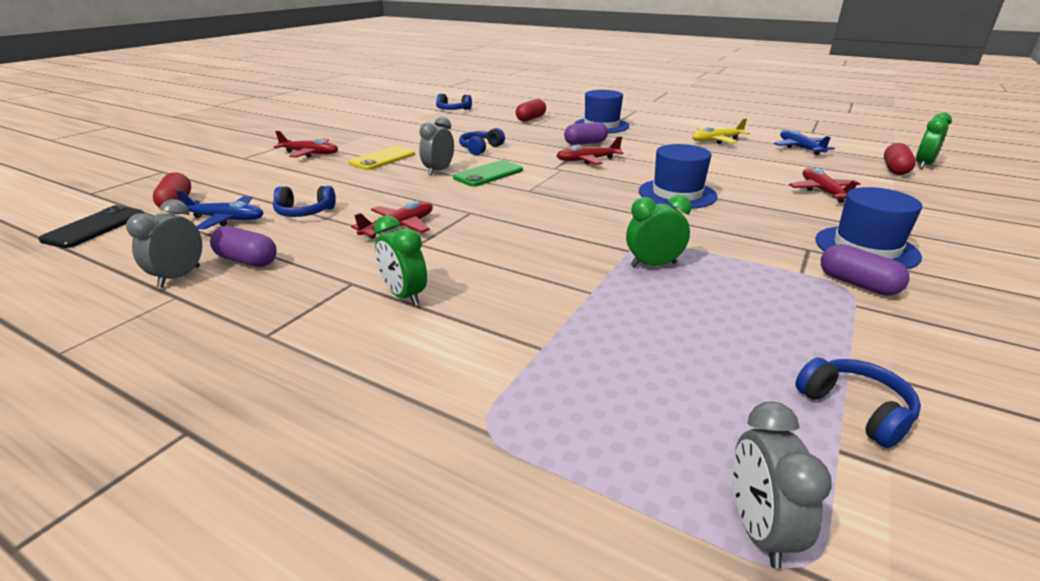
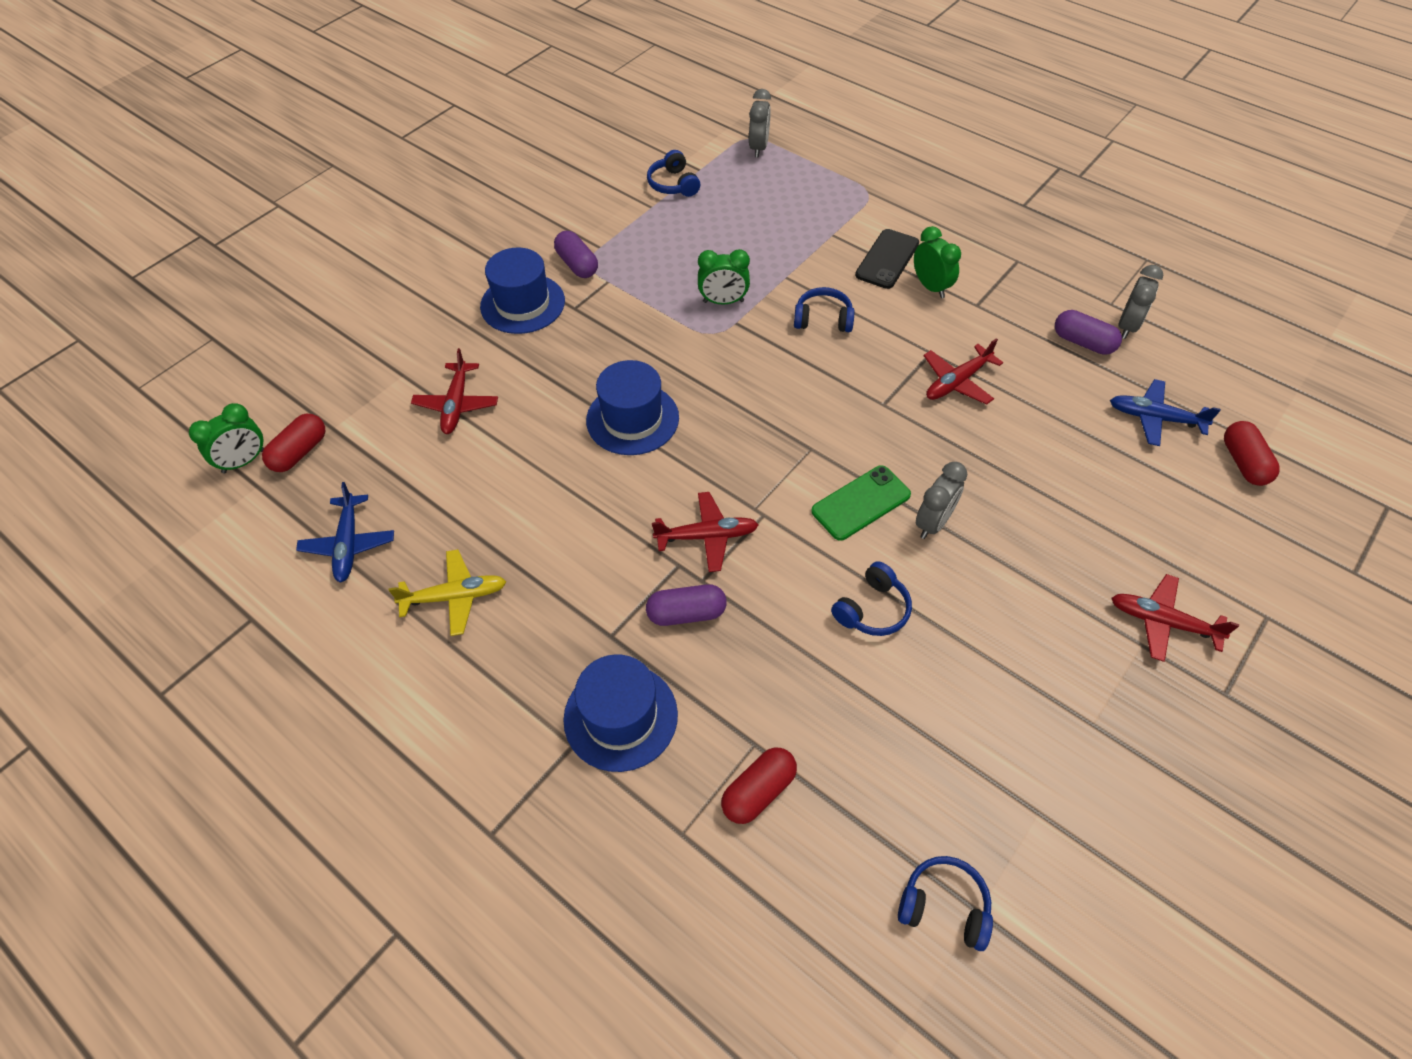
camera: 170 degrees left, 25 degrees up
(95, 227) = (1288, 417): black phone -> black phone (887, 259)
(304, 212) = (1073, 424): blue headphones -> blue headphones (823, 319)
(382, 159) = (1030, 582): yellow phone -> none

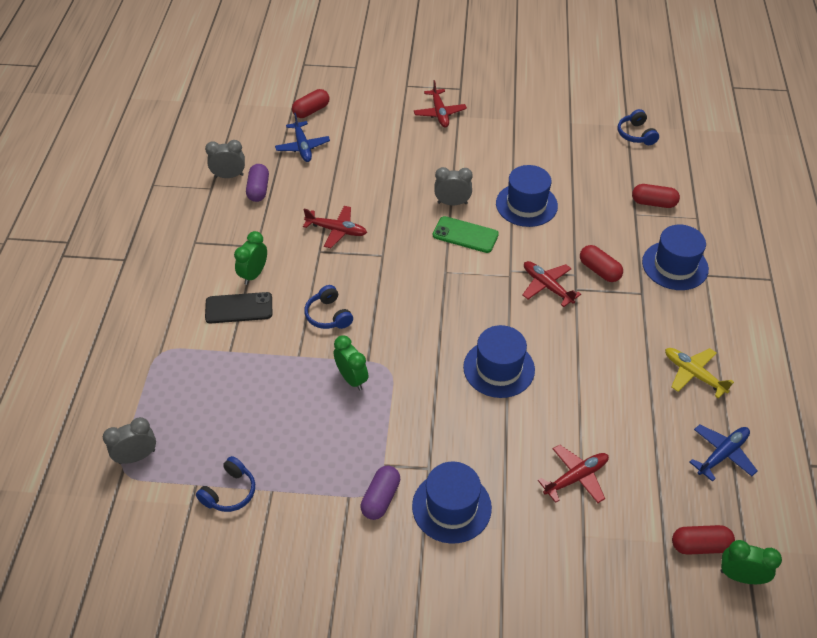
camera: 125 degrees left, 5 degrees down
(686, 613) = (599, 270): purple capsule -> red capsule
(872, 609) = (526, 205): blue headphones -> blue hat

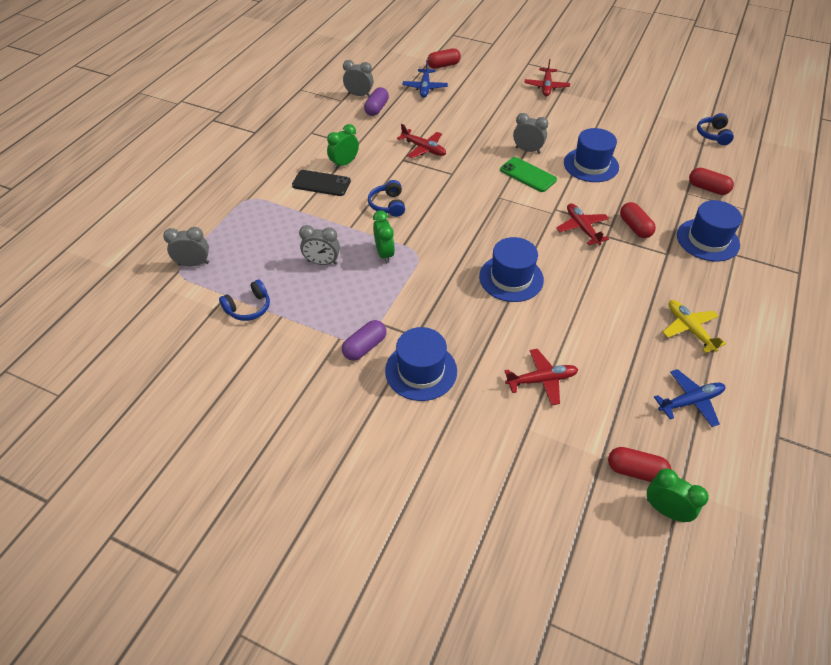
camera: 20 degrees right, 0 degrees up
(287, 410) = (322, 262): none -> grey clock

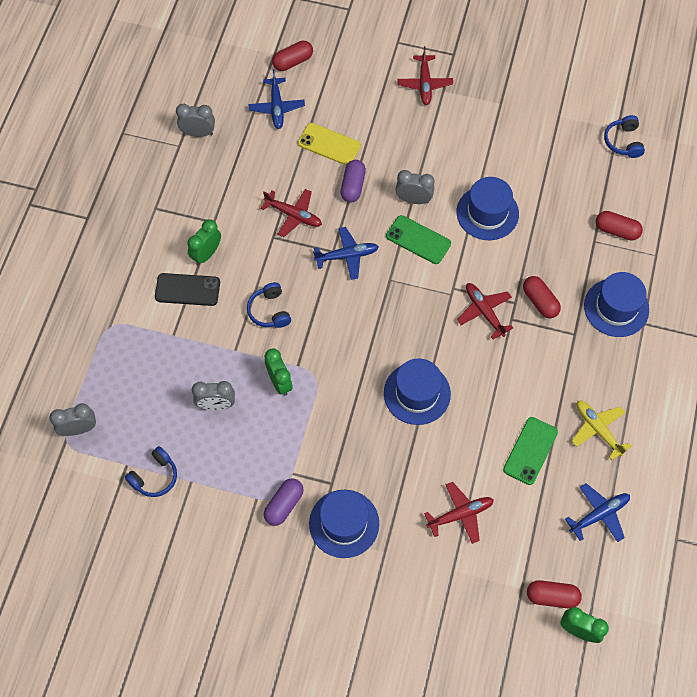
camera: 10 degrees left, 15 degrees up
(376, 109) = (225, 154): purple capsule -> purple capsule (353, 186)
(462, 111) = (329, 144): none -> yellow phone
(463, 178) = (346, 256): none -> blue plane
(619, 337) = (530, 451): none -> green phone

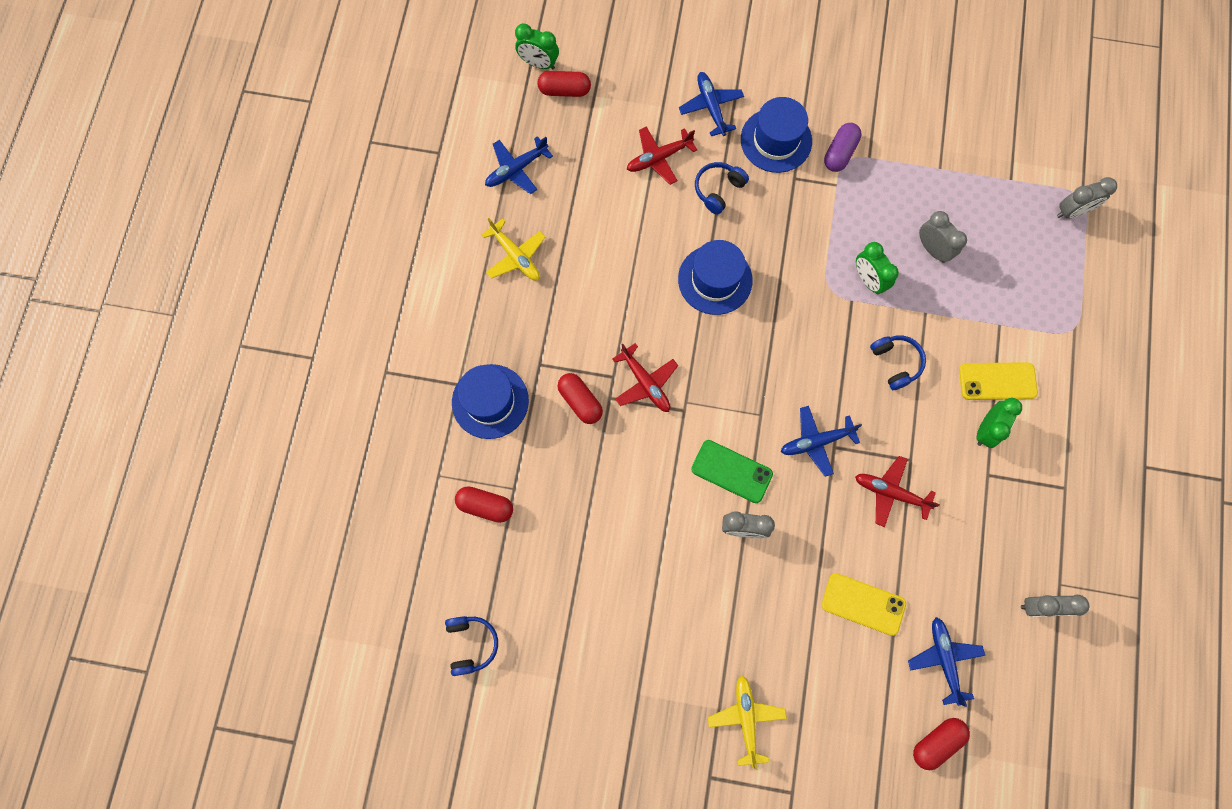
camera: 175 degrees right, 10 degrees up
(154, 476) = (978, 170): blue headphones -> blue headphones (718, 190)
(187, 290) = (997, 381): black phone -> yellow phone
(216, 405) = (932, 249): grey clock -> grey clock turned 60 degrees clockwise
(353, 186) = (823, 542): purple capsule -> none
(404, 565) = (711, 107): none -> blue plane
(424, 84) = (746, 719): red plane -> yellow plane
(487, 213) = (648, 517): blue hat -> none
(530, 451) = (588, 228): green phone -> none

